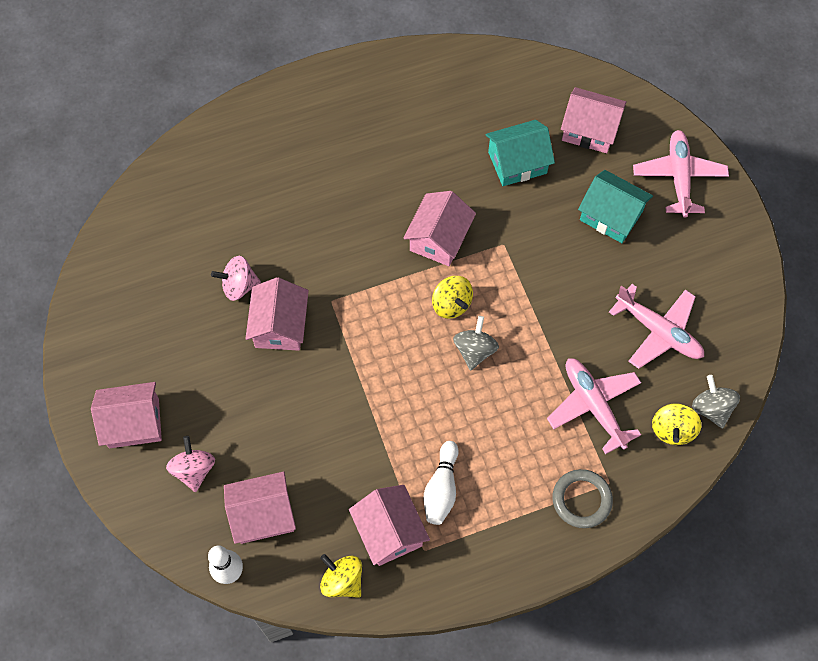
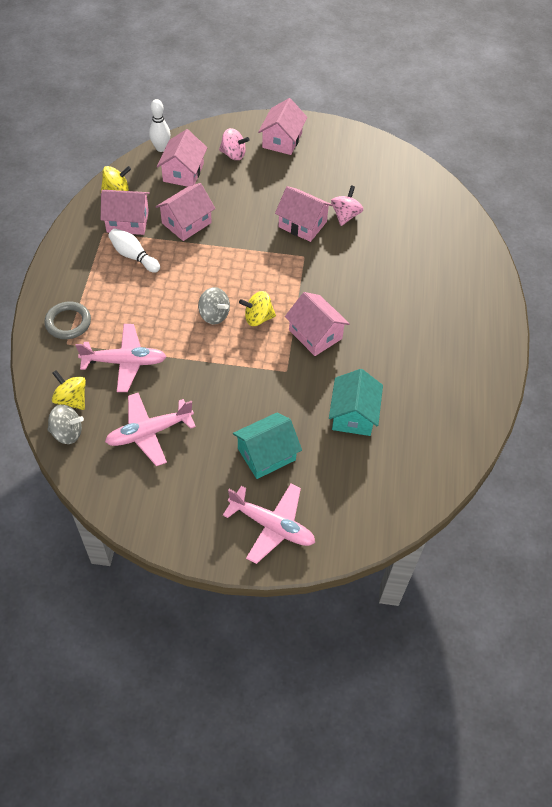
camera: 115 degrees right, 10 degrees down
(589, 130) = (356, 482): pink house -> pink house (186, 223)

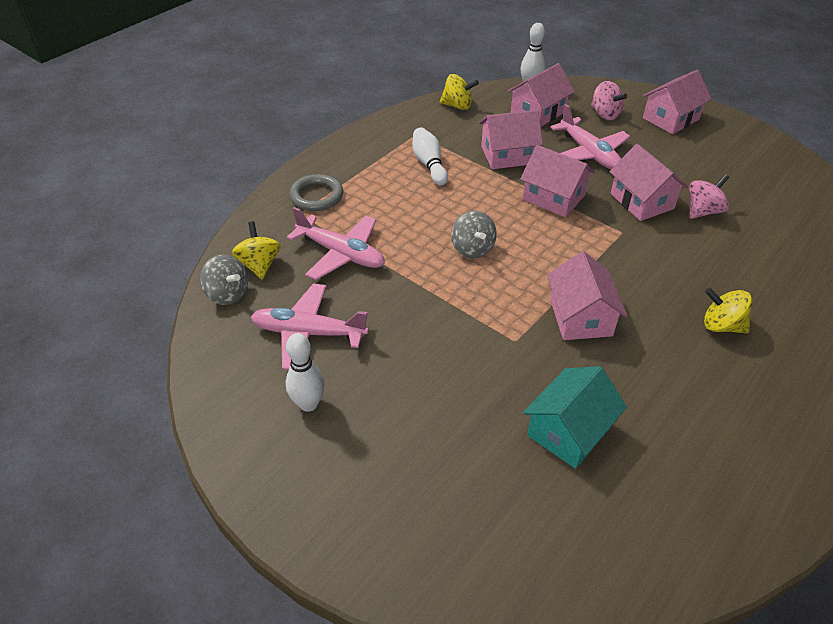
camera: 35 degrees right, 10 degrees down
(127, 221) = (447, 134): pink house -> pink house (553, 197)
(187, 480) = (308, 404): none -> white bowling pin
(258, 318) = (521, 271): yellow spinning top -> yellow spinning top (721, 325)
(266, 454) = (422, 423): turquoise house -> none
(272, 526) = (365, 513): pink plane -> pink plane (589, 153)

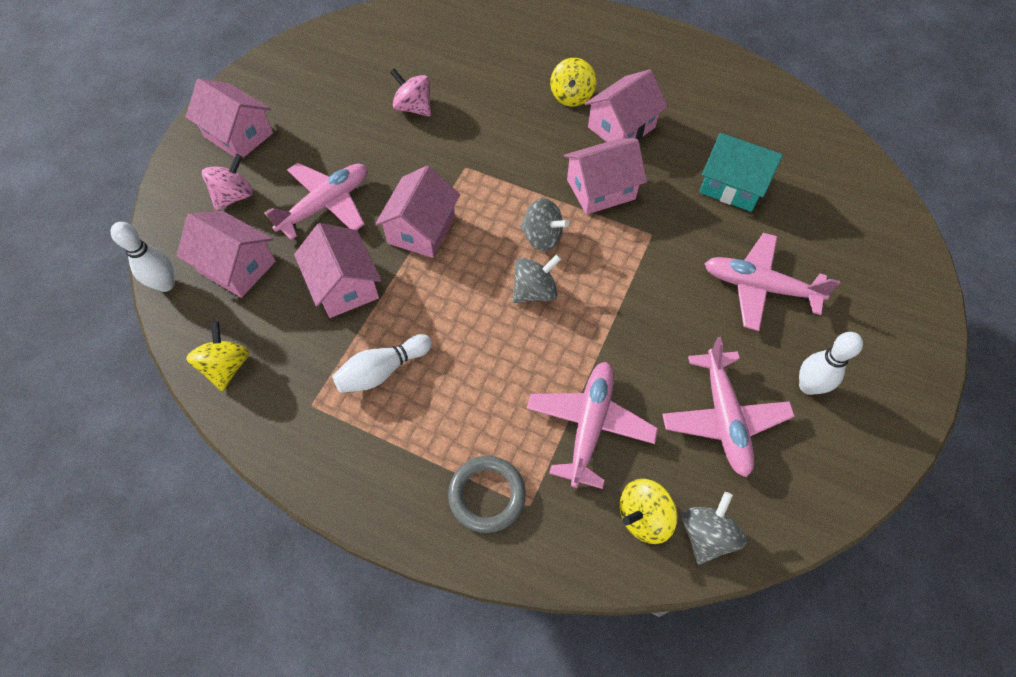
camera: 105 degrees left, 15 degrees up
(428, 405) = (758, 287): none -> pink plane
(529, 264) = (542, 237): none -> grey spinning top
(642, 201) = (409, 154): pink house -> pink house (621, 127)

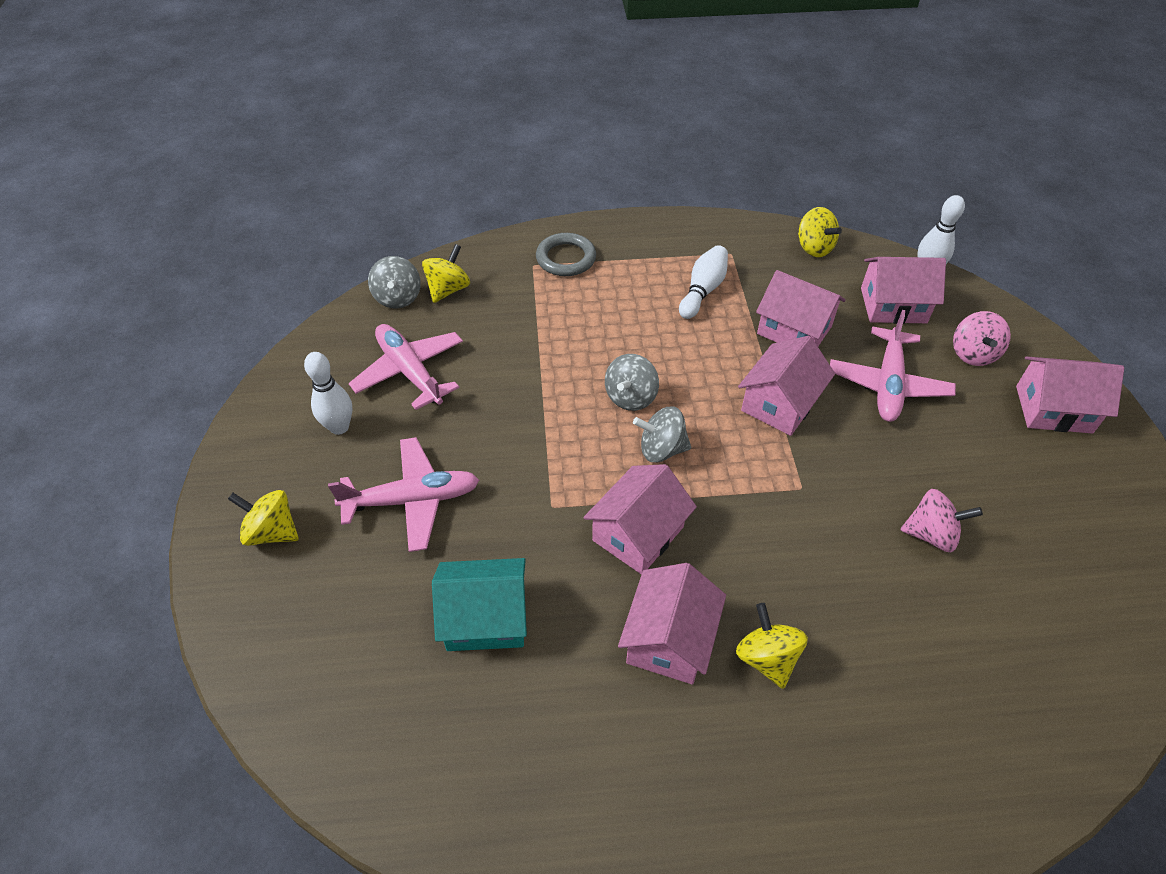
camera: 150 degrees right, 10 degrees down
(421, 229) = (780, 403): pink house -> pink house turned 45 degrees clockwise
(589, 425) = (518, 323): pink plane -> none
(880, 312) = (272, 532): none -> yellow spinning top

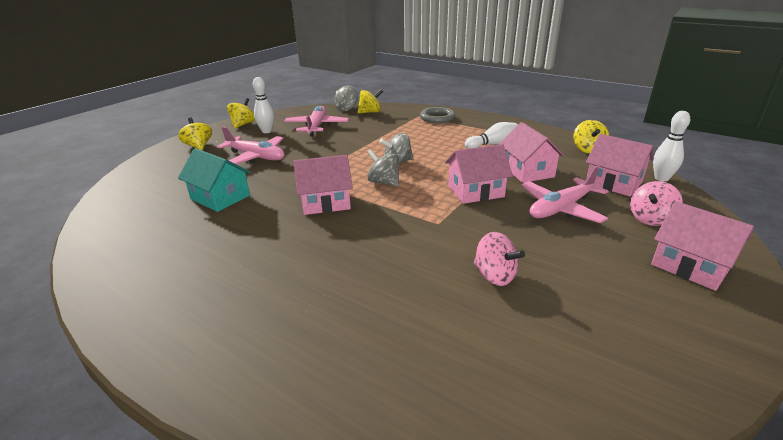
camera: 40 degrees right, 20 degrees down
(669, 639) = (278, 240): pink house -> none
(766, 658) = (311, 271): yellow spinning top -> yellow spinning top (243, 124)

